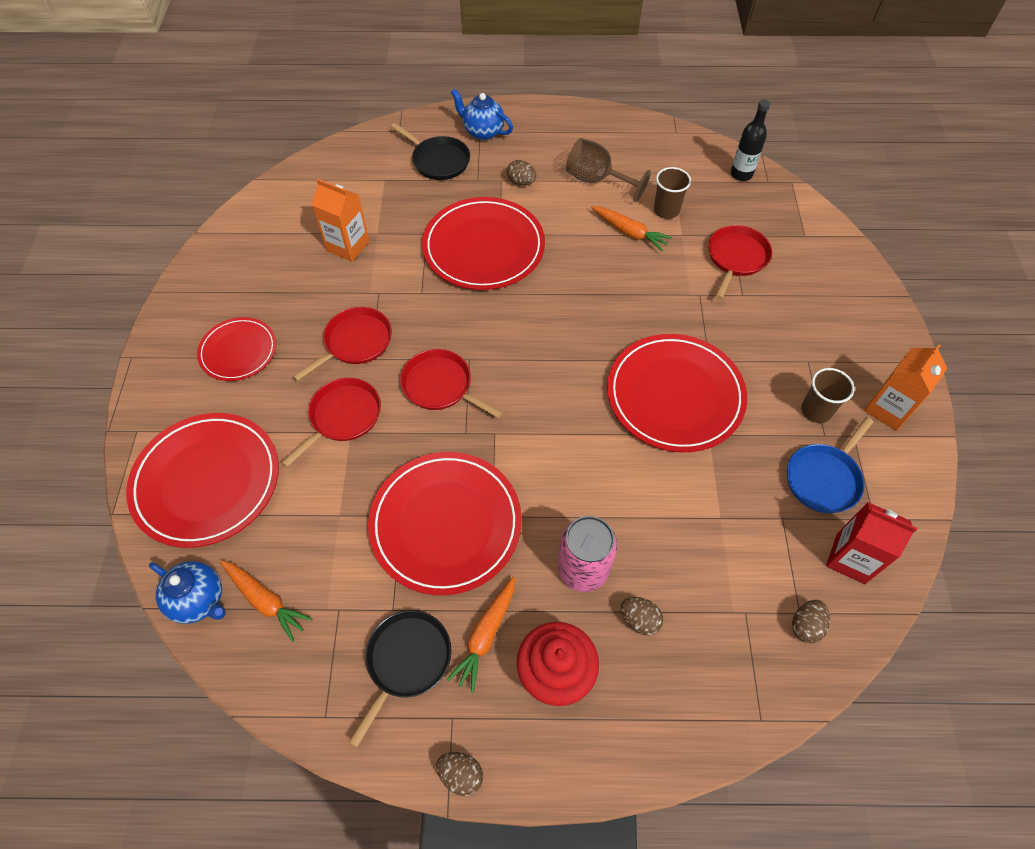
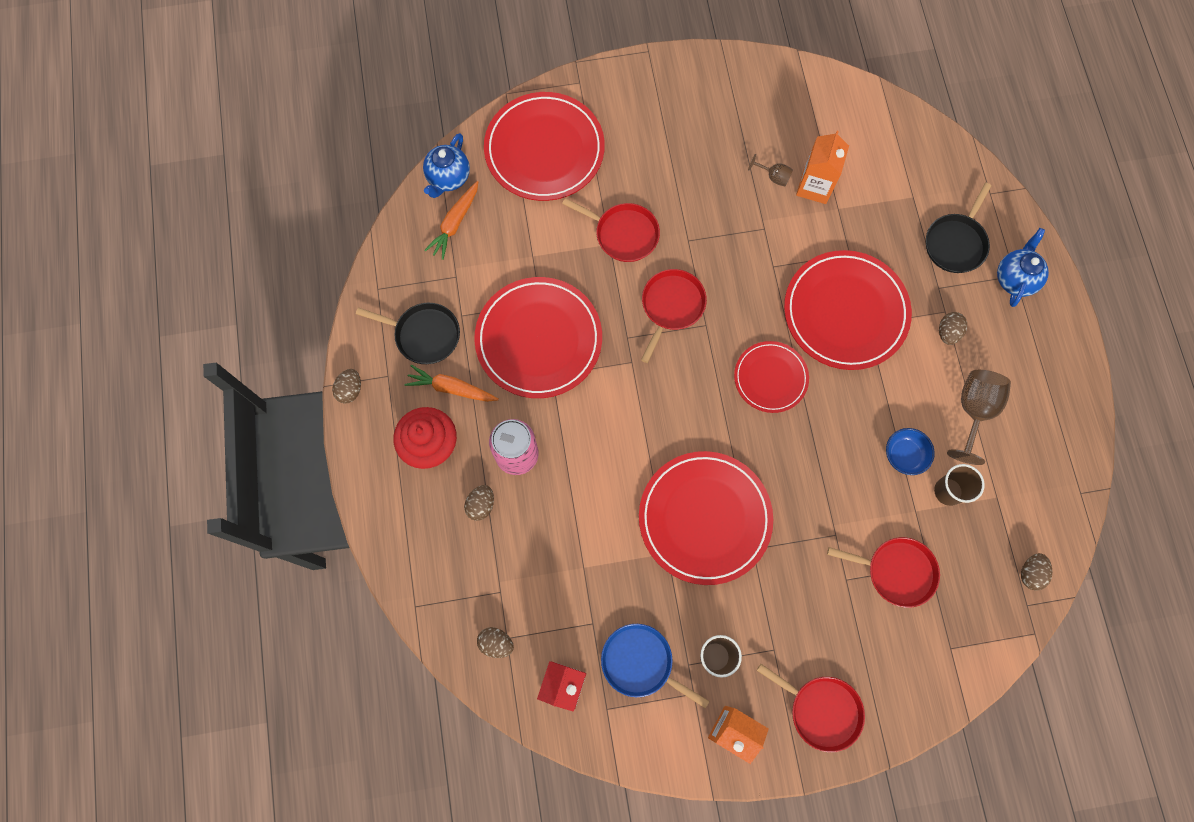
camera: 80 degrees right, 15 degrees up
(238, 351) = (672, 131): red plate -> red plate (770, 378)
(325, 275) = (773, 177): none -> brown goblet
(355, 342) = (703, 223): red pan -> red pan (821, 710)
(629, 232) = (904, 455): orange carrot -> blue bowl
(741, 174) = (1030, 573): black bottle -> brown egg

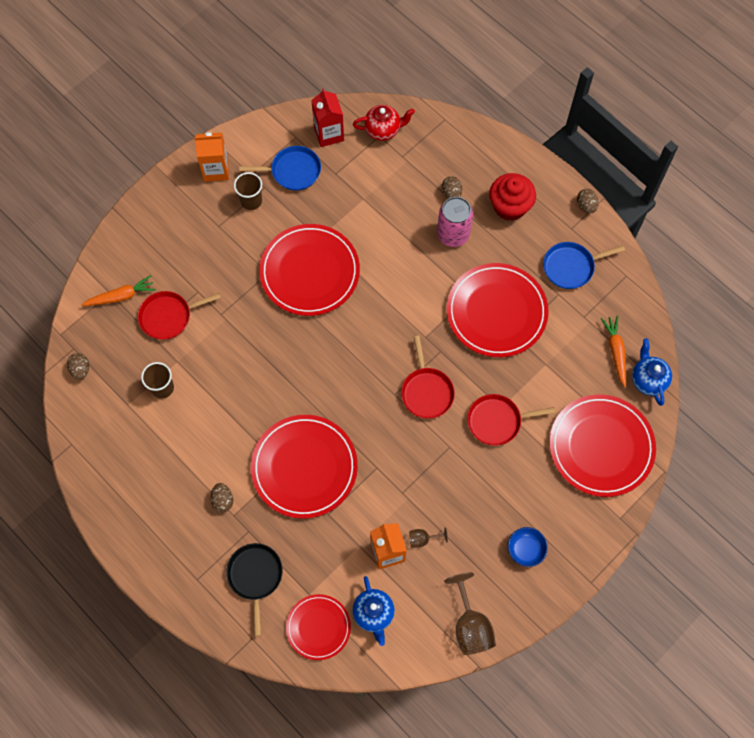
camera: 145 degrees right, 5 degrees down
(424, 335) = (571, 267): black pan -> blue pan
(451, 388) = (526, 246): orange carrot -> orange carrot (121, 296)
(496, 643) = (383, 130): brown egg -> red teapot
(770, 378) = (326, 386): red plate -> red plate (318, 627)
(821, 710) = (170, 211): red pan -> none
(904, 455) = (205, 393): blue bowl -> blue bowl (525, 549)
(973, 411) = (174, 454): brown goblet -> brown goblet (470, 625)
(1015, 279) = (196, 576): blue teapot -> blue teapot (373, 614)

